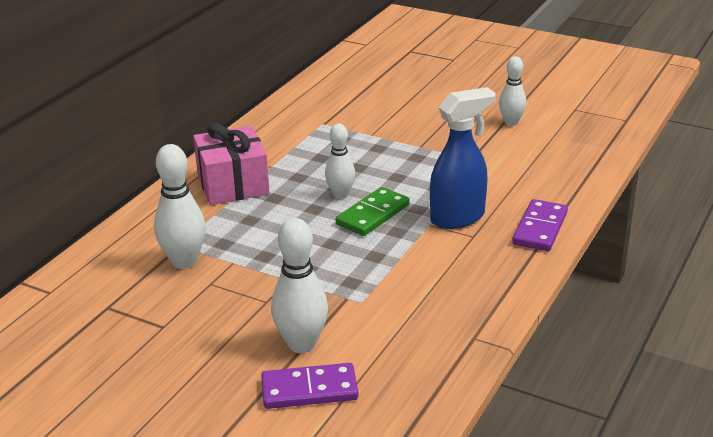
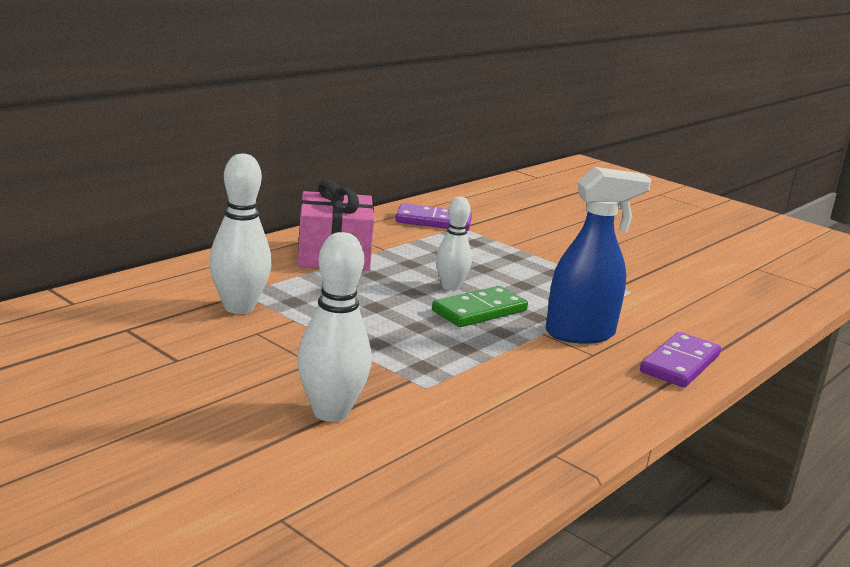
camera: 10 degrees right, 10 degrees down
(309, 390) = (315, 461): purple domino -> purple domino (433, 221)
(511, 122) = (676, 265): white bowling pin -> none

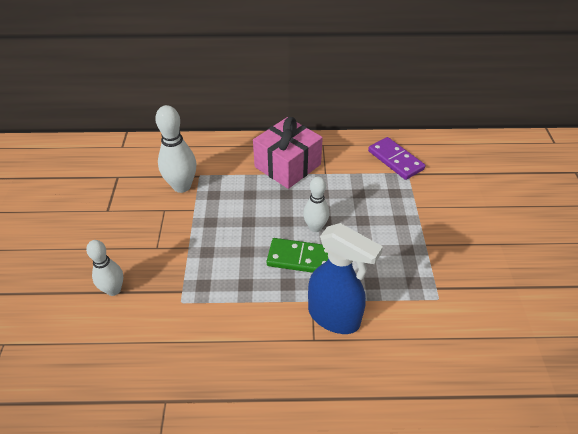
camera: 50 degrees right, 25 degrees up
(330, 412) = (113, 290): white bowling pin -> white bowling pin, size x0.66
(680, 364) = (359, 389): purple domino -> none

